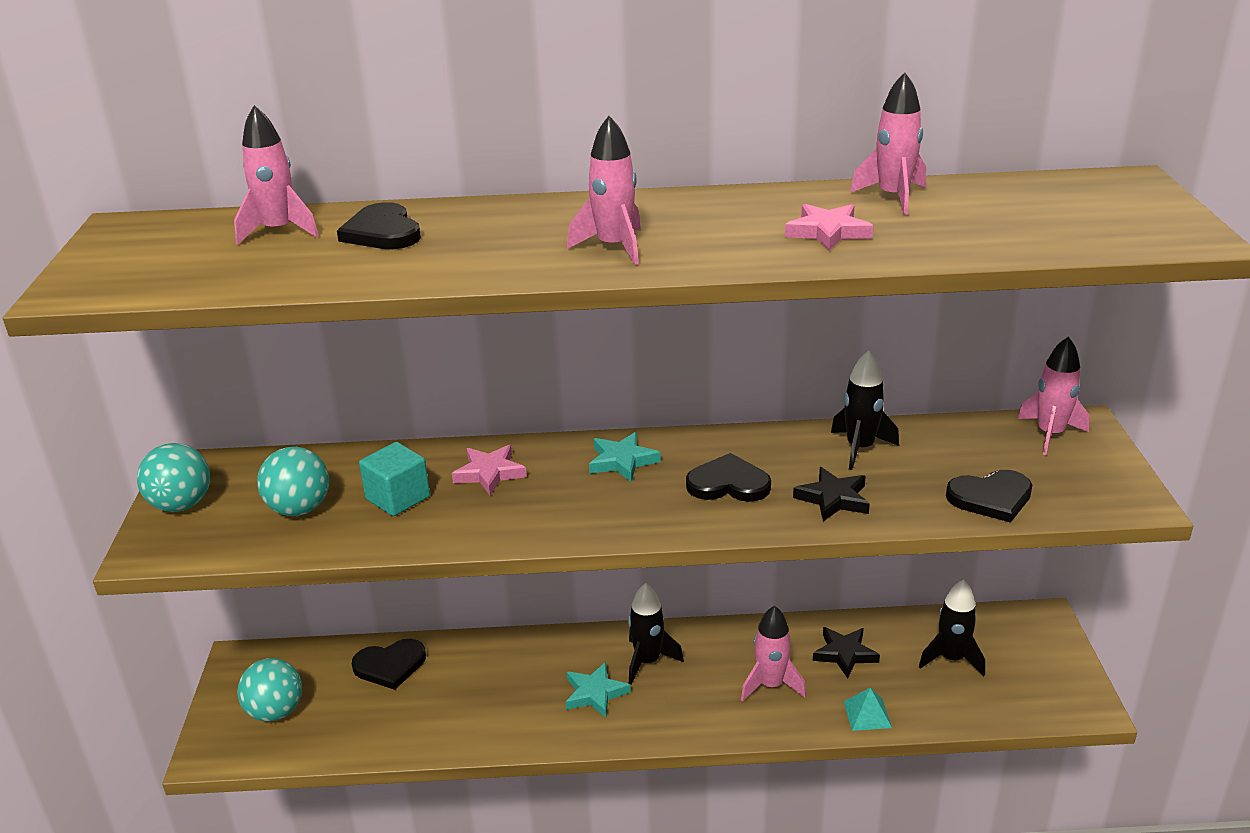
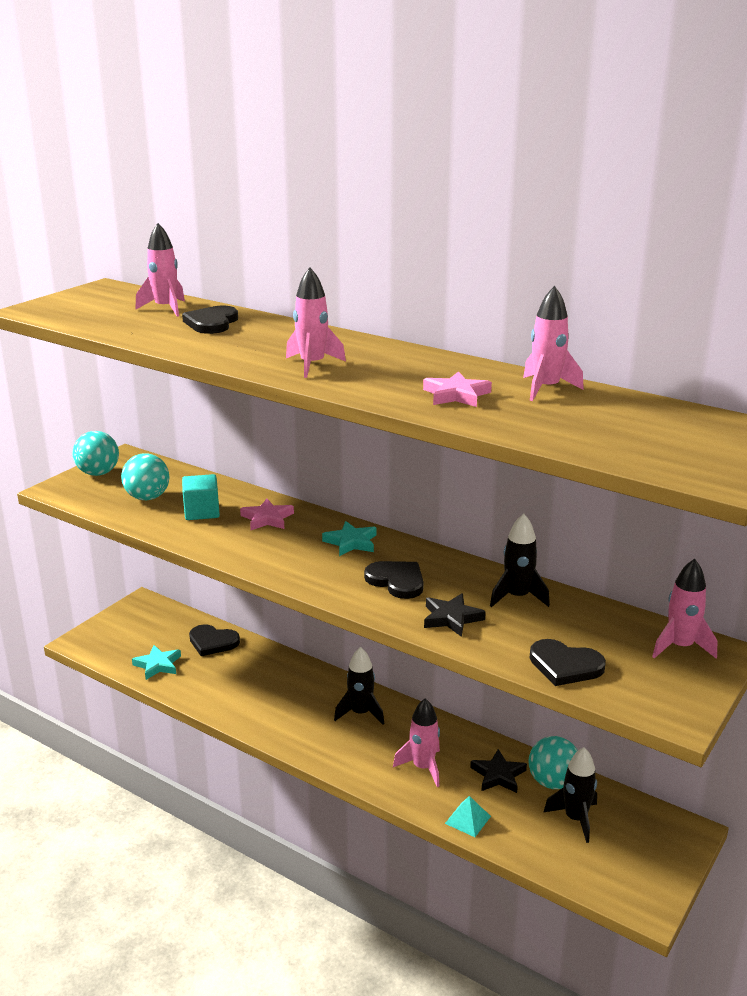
camera: 35 degrees right, 5 degrees down
(275, 711) = (130, 637): turquoise ball -> turquoise ball (552, 782)
(595, 693) = (307, 715): turquoise star -> turquoise star (158, 665)

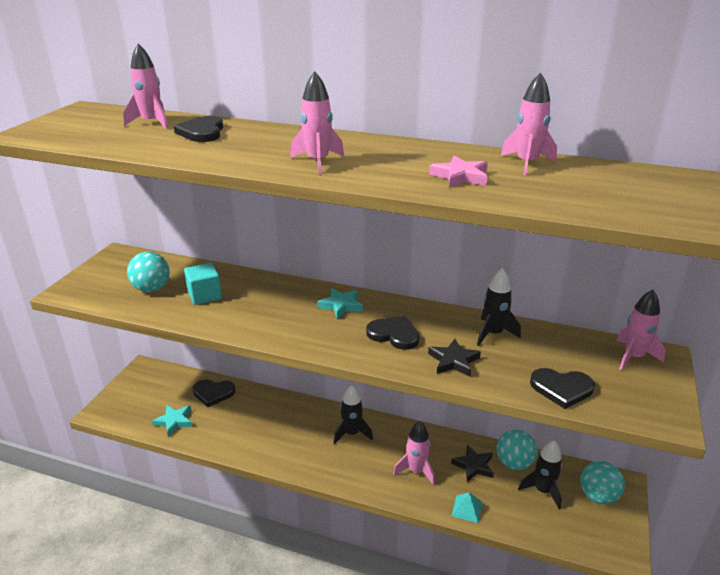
camera: 15 degrees left, 5 degrees up
(98, 473) = (99, 272): turquoise ball -> turquoise ball (598, 496)
(267, 518) = (263, 294): pink star -> none

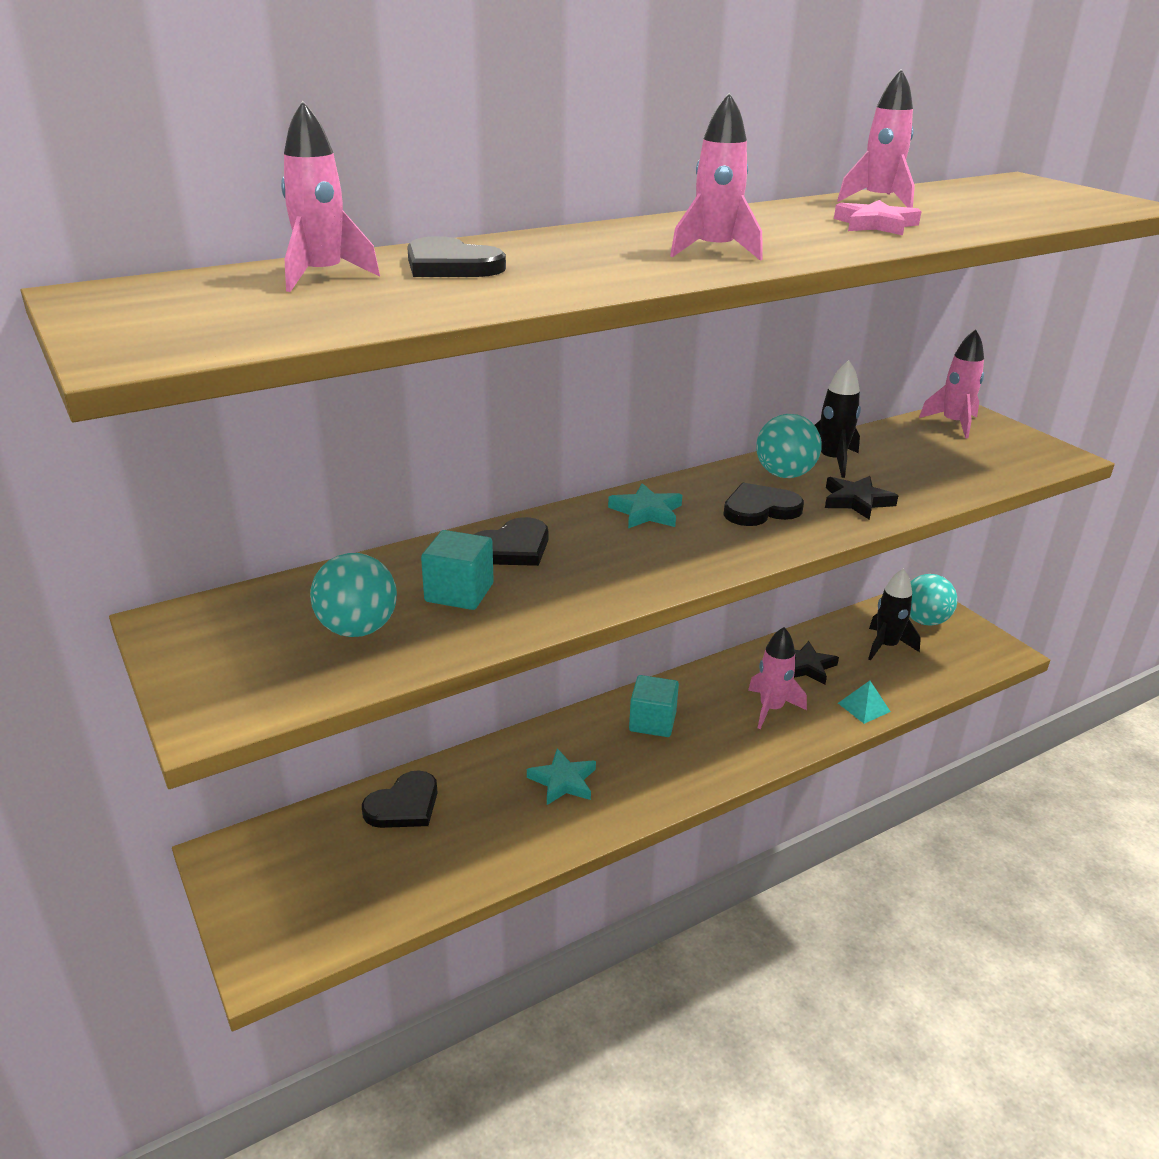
camera: 50 degrees left, 0 degrees up
(174, 421) = (413, 877): turquoise star -> turquoise star (563, 781)
(352, 433) = (652, 722): black rocket -> turquoise cube
(514, 463) = (830, 640): turquoise ball -> turquoise ball (784, 474)
(561, 388) = (968, 475): black heart -> black heart (512, 548)

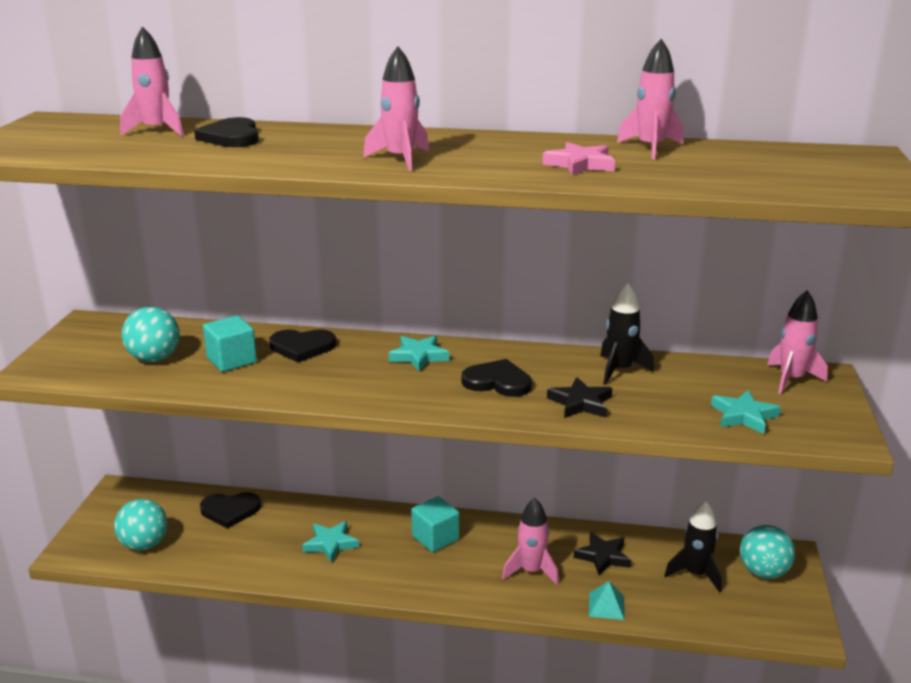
camera: 40 degrees right, 5 degrees down
(784, 474) = (562, 367): turquoise ball -> turquoise ball (144, 544)
(978, 465) = (743, 416): none -> turquoise star

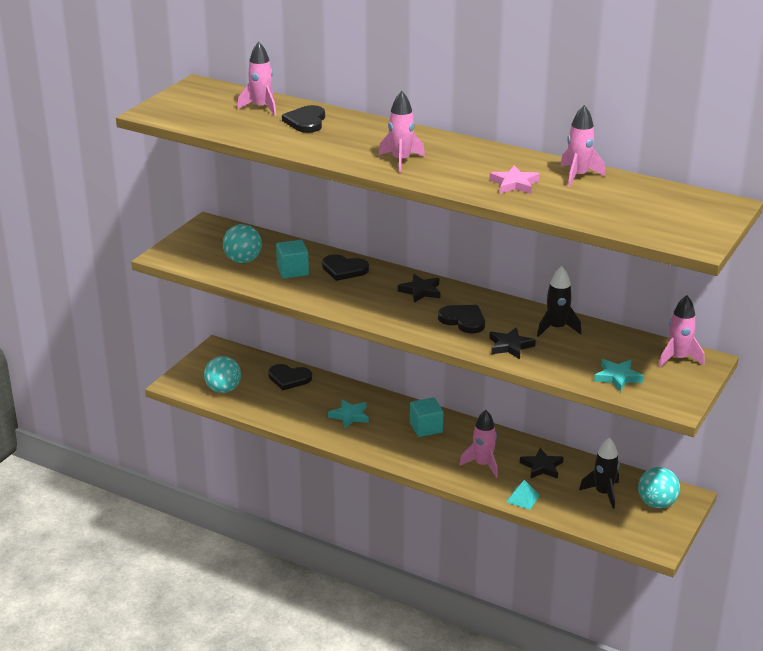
camera: 20 degrees right, 5 degrees up
(419, 356) = (421, 291): turquoise star -> black star

